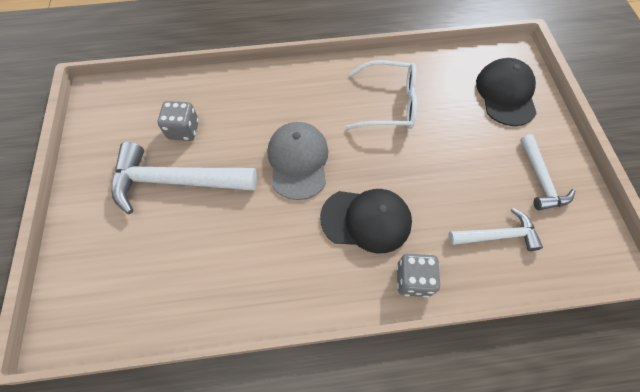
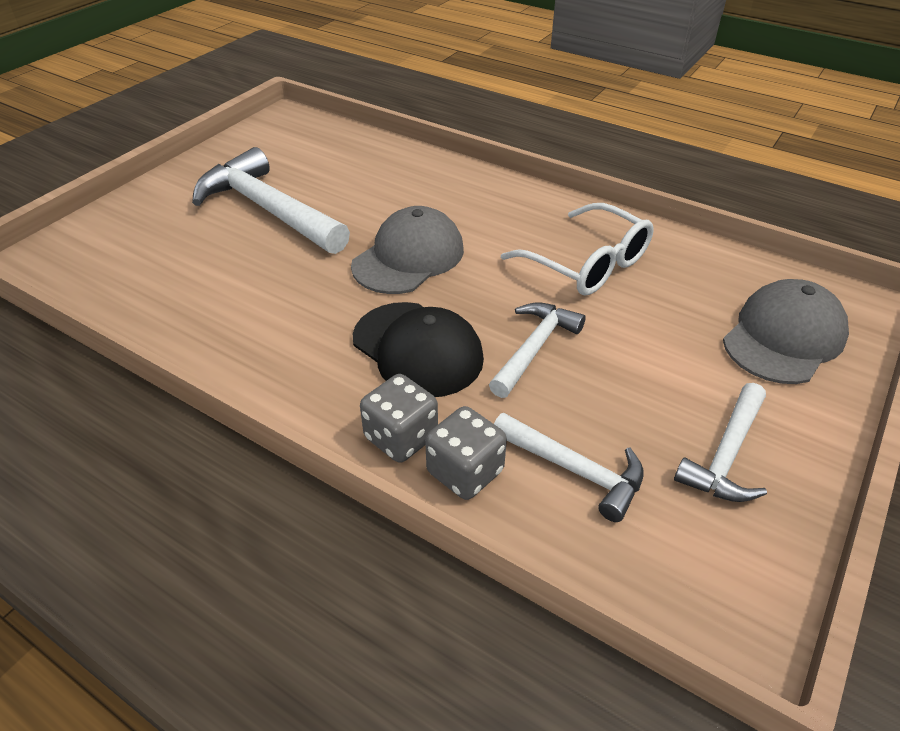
camera: 40 degrees right, 20 degrees down
(183, 130) = (327, 176): grey dice -> grey dice (465, 472)
(417, 177) = (534, 348): none -> white hammer
(506, 94) = (784, 337): black cap -> grey cap

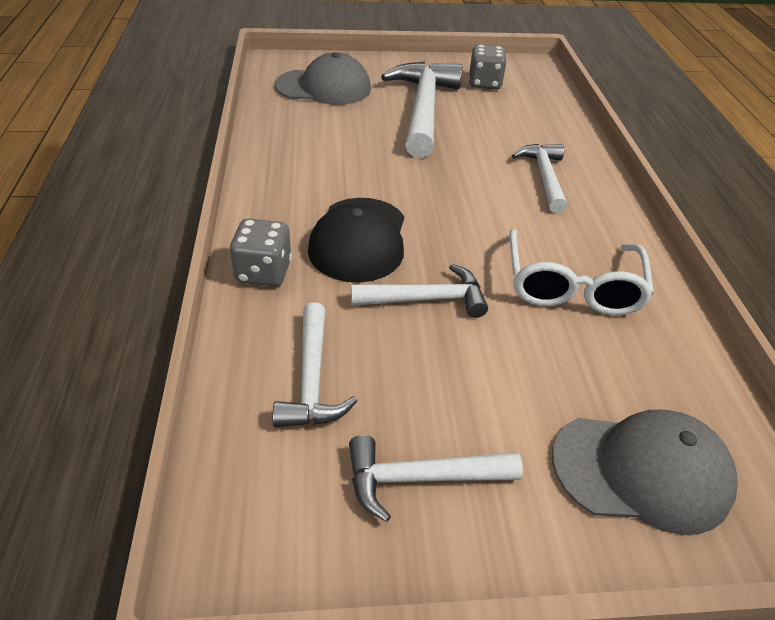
camera: 50 degrees right, 0 degrees up
(409, 257) = (453, 190): grey cap -> grey cap (324, 87)
(446, 202) = (544, 177): none -> white hammer
(465, 472) = (258, 318): grey dice -> grey dice (484, 83)

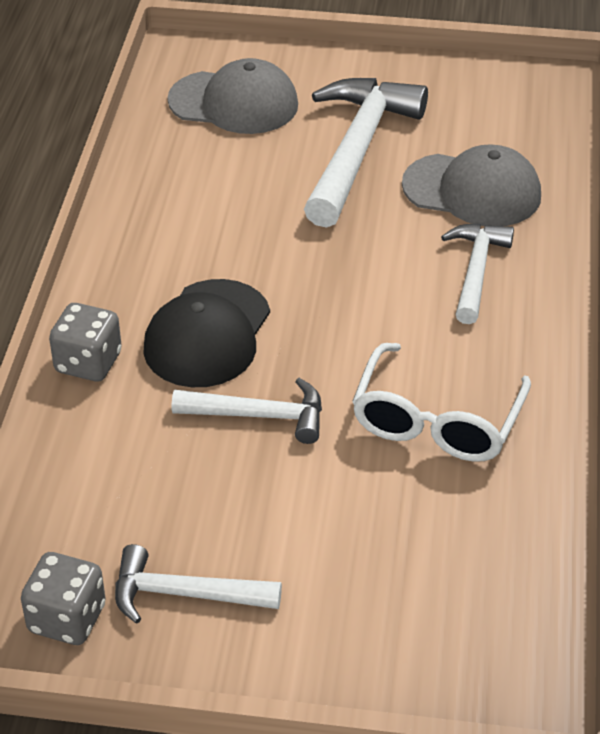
camera: 15 degrees right, 0 degrees up
(312, 379) = (108, 487): white hammer -> none
(484, 83) = (463, 111): grey dice -> grey dice (67, 619)
(642, 471) = (409, 621): grey cap -> grey cap (472, 191)

